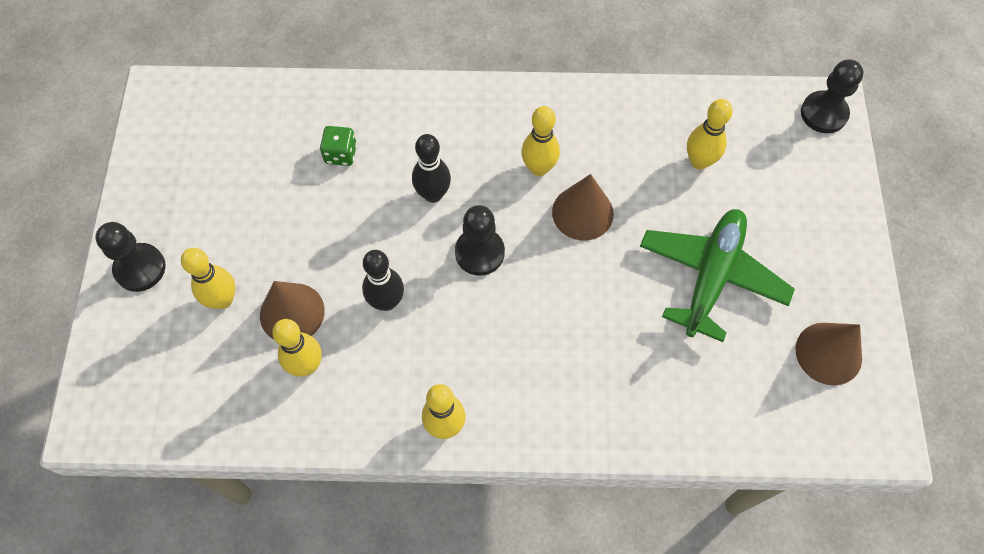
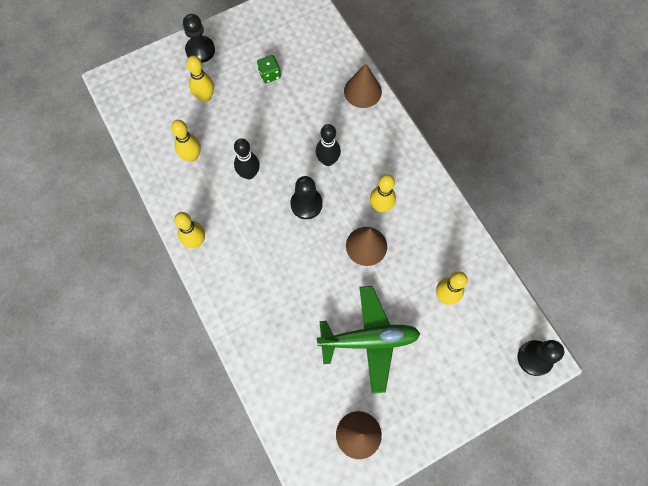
camera: 60 degrees right, 5 degrees up
(292, 313) = (216, 132): brown cone -> brown cone (362, 91)
(340, 154) = (323, 101): green dice -> green dice (269, 75)

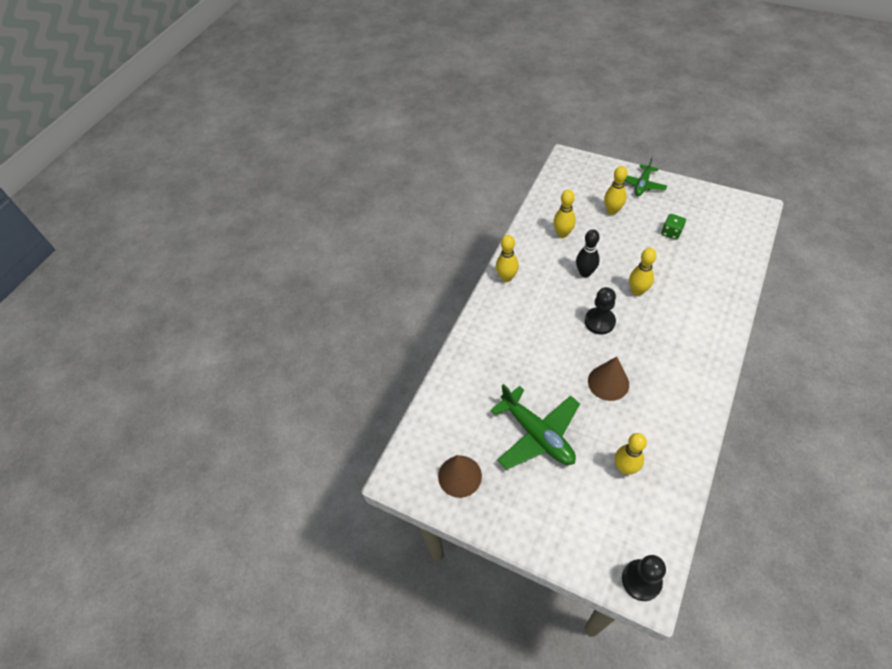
camera: 60 degrees right, 15 degrees down
(200, 50) = (642, 185): black pawn -> green plane
(328, 160) = (647, 311): black bowling pin -> none
(362, 91) = (728, 295): brown cone -> none
(380, 207) = (649, 371): yellow bowling pin -> yellow bowling pin (637, 291)

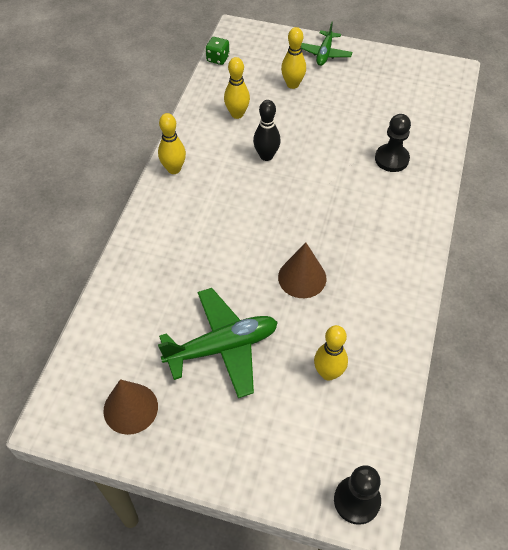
camera: 15 degrees left, 0 degrees up
(537, 434) = (222, 347): green plane -> green plane turned 60 degrees counterclockwise
(599, 322) = (287, 209): black pawn -> black pawn (391, 159)
(637, 291) = (328, 171): yellow bowling pin -> none
(671, 232) = (361, 104): green dice -> green dice (218, 58)

